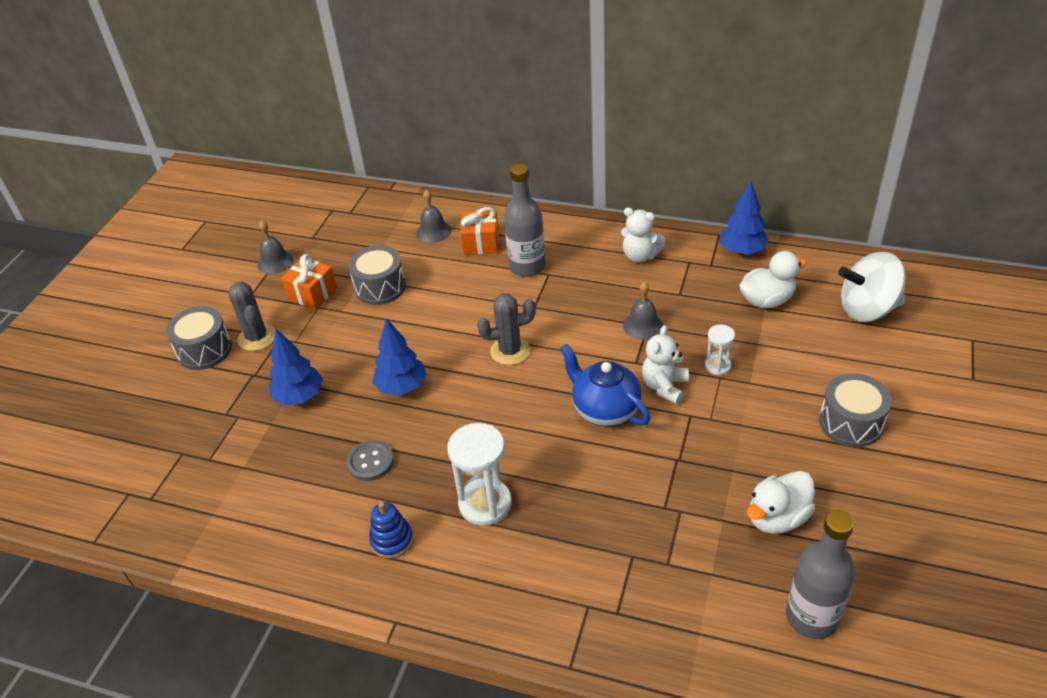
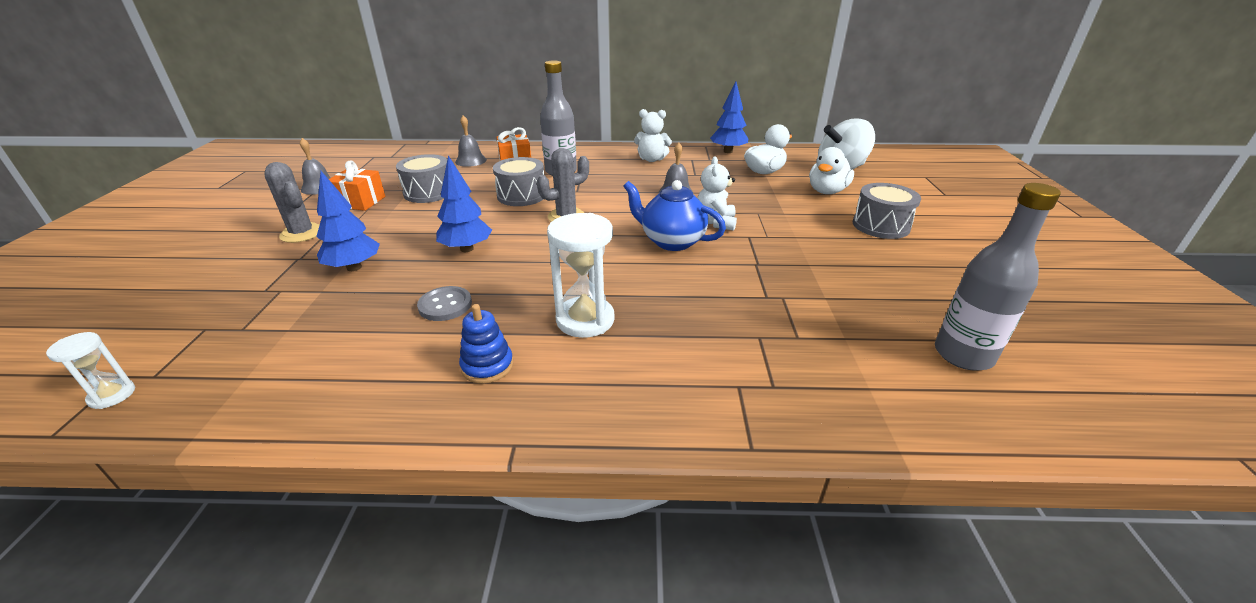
camera: 20 degrees left, 10 degrees down
(204, 350) = (240, 247): grey drum -> grey drum (521, 195)
(717, 366) = (751, 207): white hourglass -> white hourglass (112, 395)
(777, 518) = (872, 289): white duck -> white duck (827, 191)

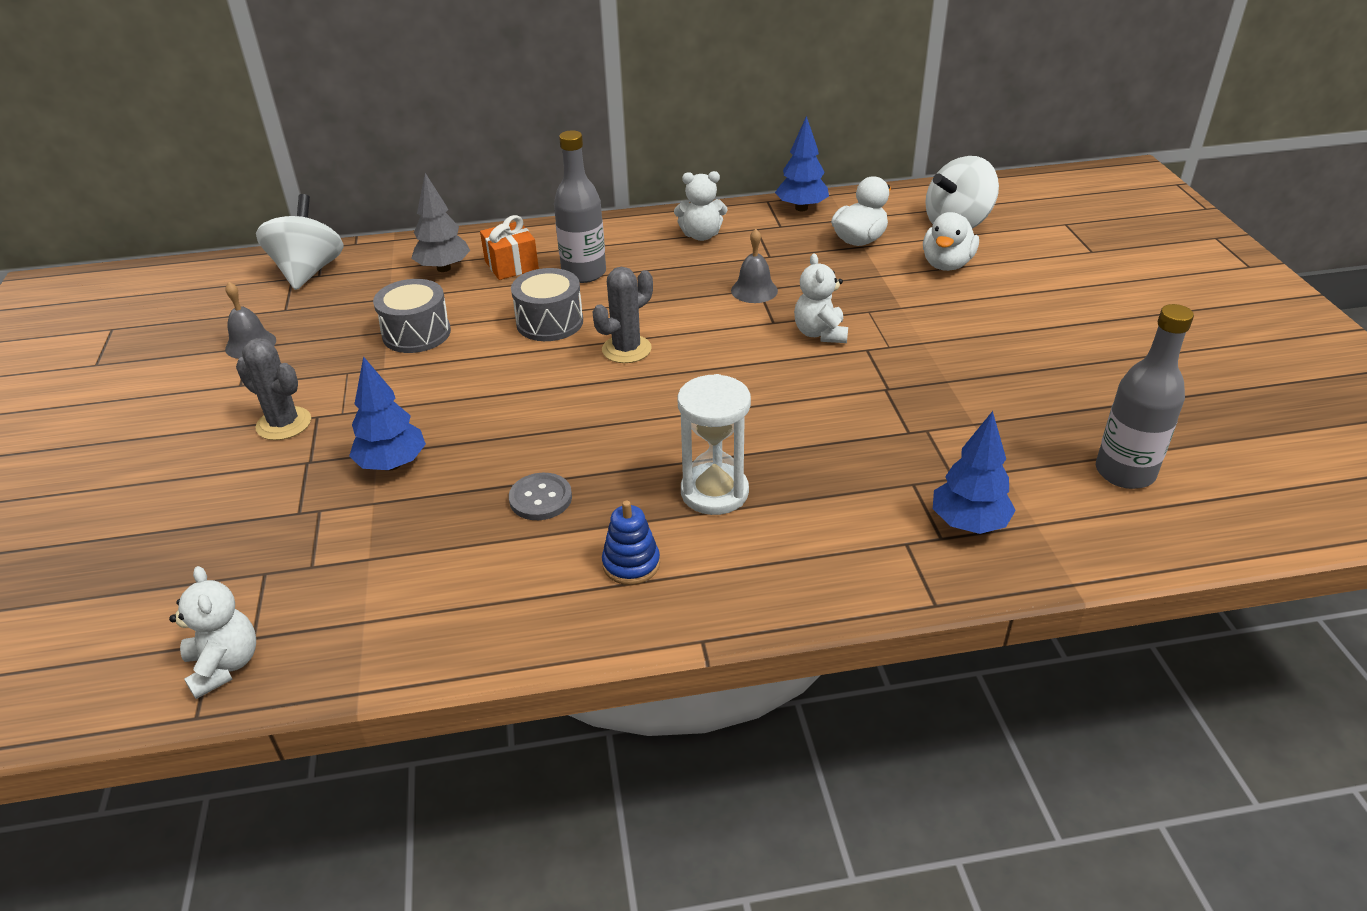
camera: 10 degrees left, 5 degrees up
(112, 395) = (224, 665): white hourglass -> white teddy bear
(360, 202) = (329, 362): orange gift -> none
(386, 154) = (308, 271): none -> white spinning top
(466, 249) = (522, 417): blue tree -> blue tree (968, 524)
(471, 160) = (444, 268): grey bell -> grey tree
(671, 241) = (775, 370): blue teapot -> none
(880, 225) = (1020, 312): grey drum -> none

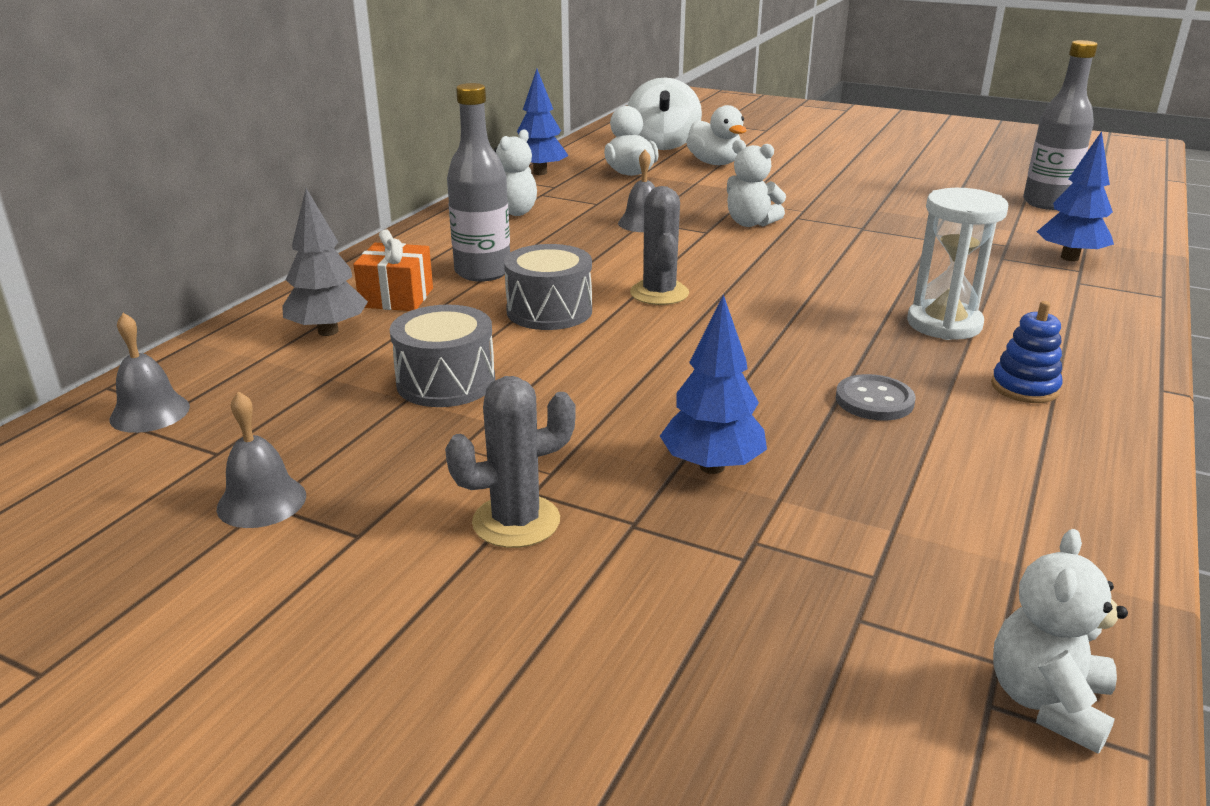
camera: 55 degrees left, 10 degrees down
(224, 665) = (1047, 702): white teddy bear -> white teddy bear turned 75 degrees counterclockwise
(308, 271) = (150, 412): white spinning top -> grey bell

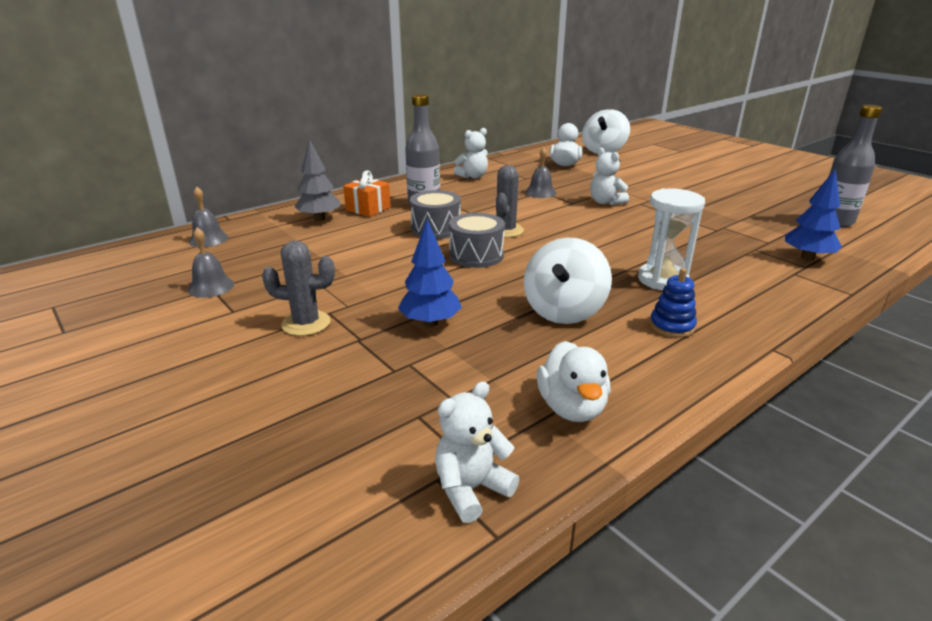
camera: 25 degrees right, 0 degrees up
(446, 382) = (346, 253): grey drum -> grey drum (476, 255)
(540, 173) = (513, 157): blue tree -> none
(715, 163) = (624, 166): white duck -> white duck (572, 407)
(874, 400) = (564, 311): grey button -> white spinning top

